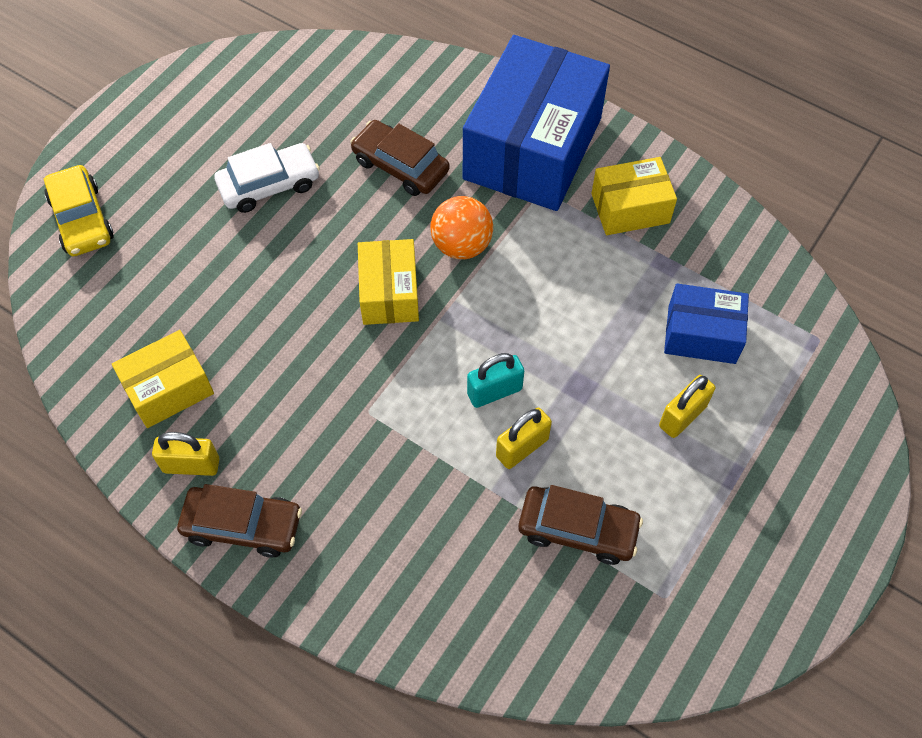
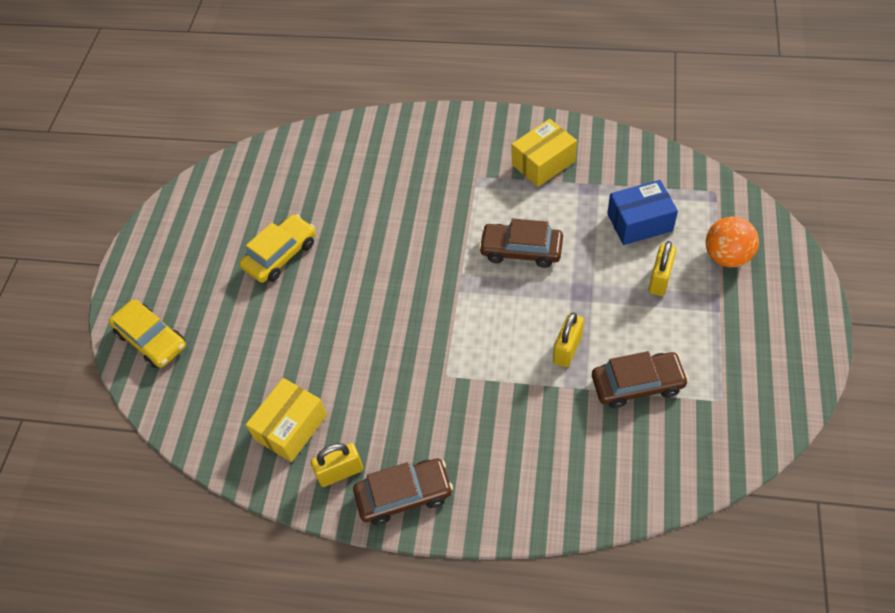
camera: 20 degrees left, 5 degrees down
(269, 185) = (281, 255): white car -> yellow car
(389, 293) = (413, 289): yellow box -> none
(400, 166) = (368, 202): brown car -> brown car (521, 250)
(461, 245) = (444, 236): orange ball -> orange ball (727, 256)
(494, 392) = (526, 321): turquoise padlock -> none
(533, 148) = (454, 152): blue box -> none

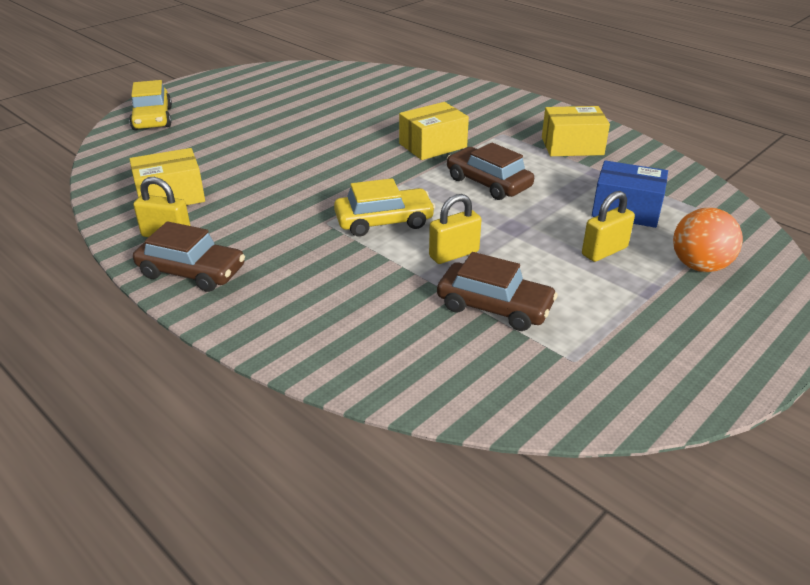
camera: 30 degrees right, 20 degrees down
(281, 255) = (295, 115): yellow car -> yellow car (384, 221)
(437, 227) = (433, 145): none -> yellow box

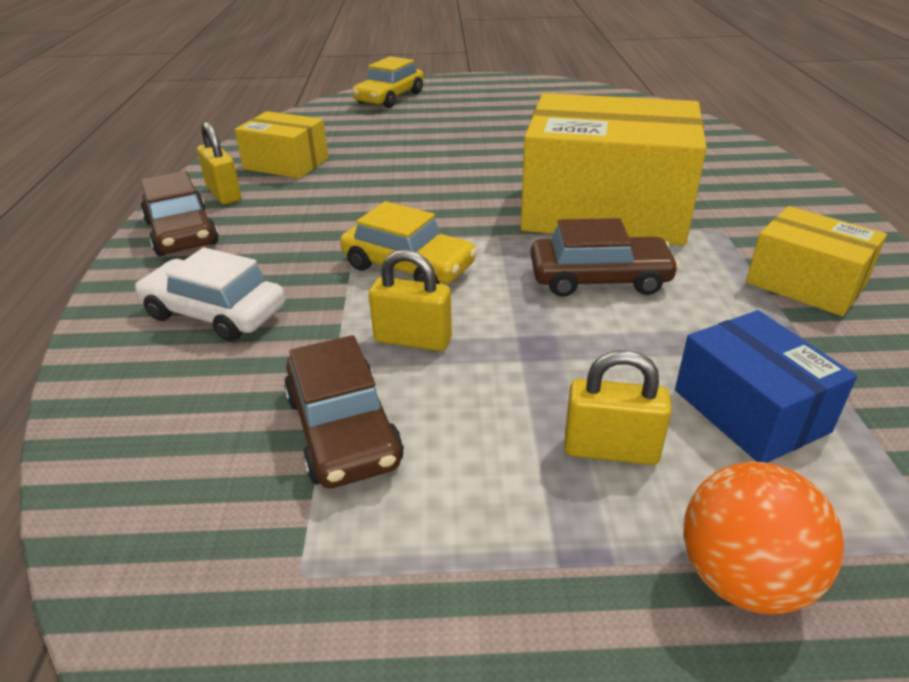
camera: 45 degrees right, 0 degrees up
(321, 299) = (215, 313): none -> white car
(433, 145) = (604, 210): yellow box -> yellow box, size x1.96
(488, 183) = (599, 279): brown car -> brown car turned 90 degrees clockwise

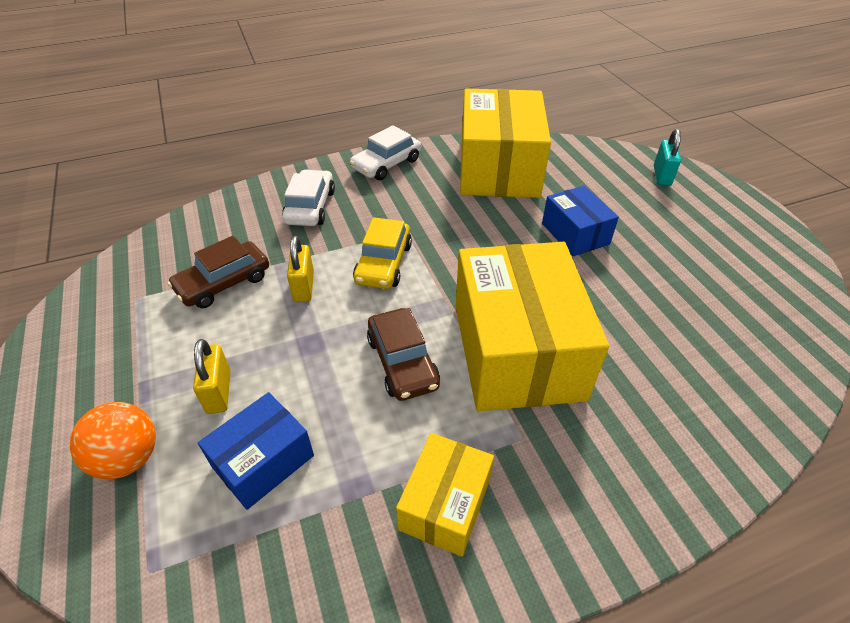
camera: 70 degrees right, 10 degrees up
(182, 233) = (386, 164): brown car -> white car
(224, 194) = (440, 160): yellow padlock -> none
(286, 164) = (498, 168): yellow box -> yellow box, size x1.96
(389, 98) = (662, 176): yellow car -> turquoise padlock
(444, 150) = (575, 234): none -> blue box

